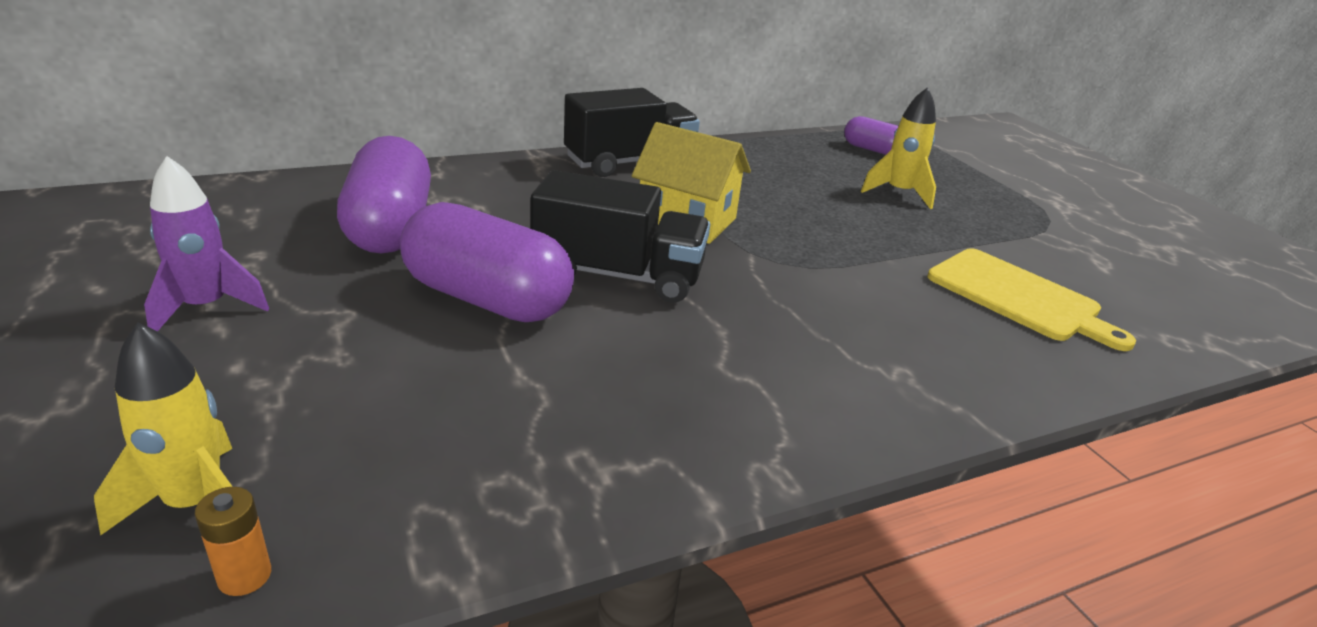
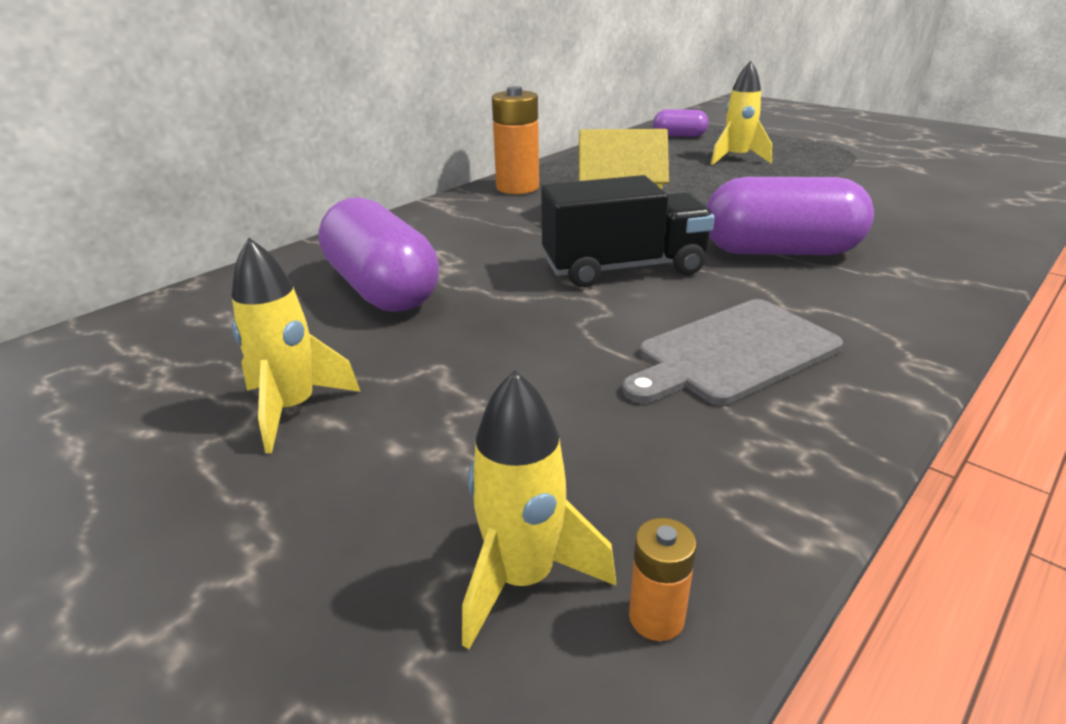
camera: 20 degrees left, 0 degrees up
(206, 307) = (293, 409): purple rocket -> yellow rocket
(487, 299) = (546, 317): purple capsule -> purple capsule (780, 251)
(604, 391) = (733, 353): none -> grey cutting board
(629, 162) = (517, 187): black truck -> orange battery
(1018, 297) = (900, 202): yellow cutting board -> none

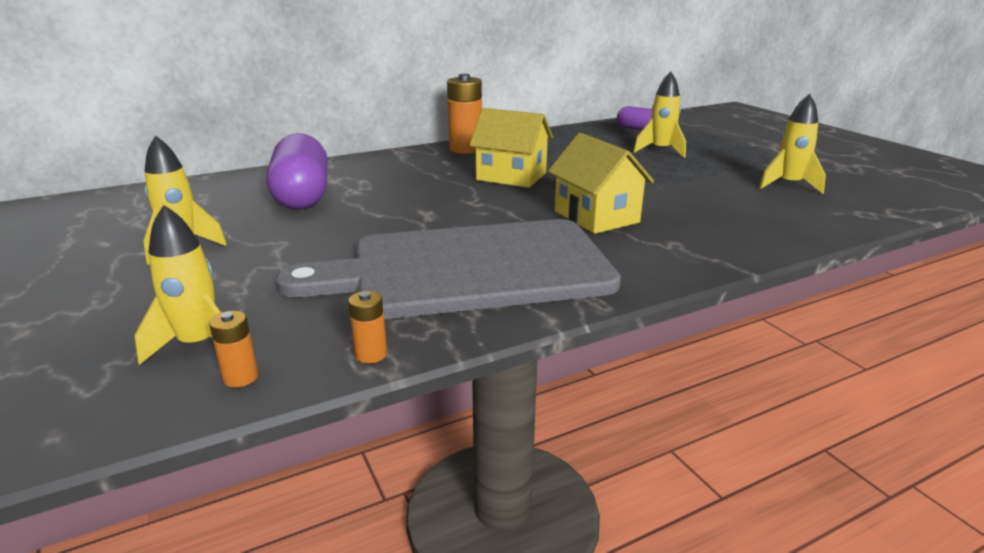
camera: 20 degrees right, 5 degrees down
(623, 268) = (467, 209): black truck -> none
(733, 353) = (468, 269): grey cutting board -> grey cutting board, size x1.83
(780, 251) = (596, 217): purple capsule -> yellow house
(782, 518) = (371, 354): none -> orange battery
(910, 180) = (788, 185): none -> yellow rocket

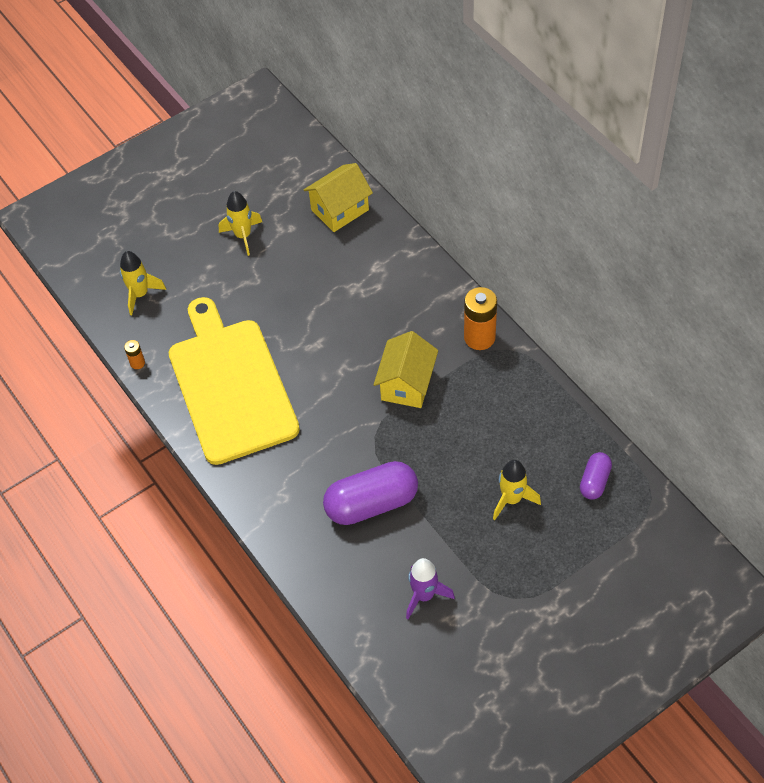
camera: 85 degrees right, 30 degrees up
(240, 377) = (116, 321): orange battery -> none
(302, 196) = (336, 261): purple capsule -> purple capsule (371, 503)
(468, 269) = (230, 385): grey cutting board -> yellow cutting board
(596, 217) = (325, 449): yellow house -> yellow house (340, 210)
(788, 185) = (424, 595): yellow rocket -> purple rocket

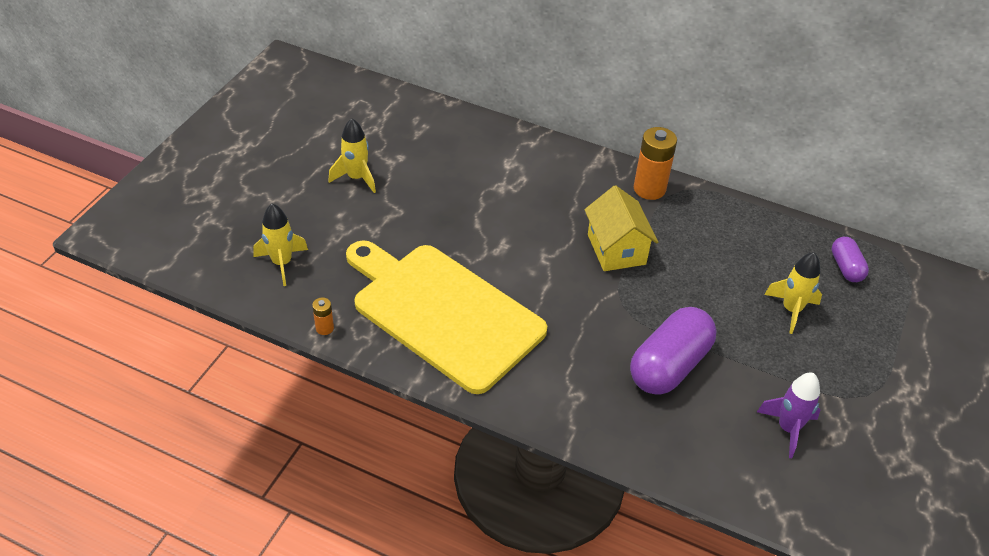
camera: 35 degrees left, 10 degrees down
(340, 210) = (437, 129): yellow house -> none

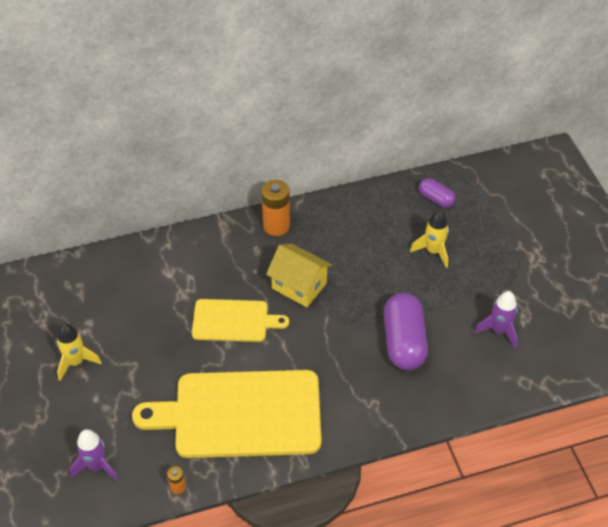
camera: 40 degrees left, 5 degrees up
(282, 263) = (96, 466): yellow rocket -> purple rocket
(523, 237) = (234, 321): none -> yellow cutting board

